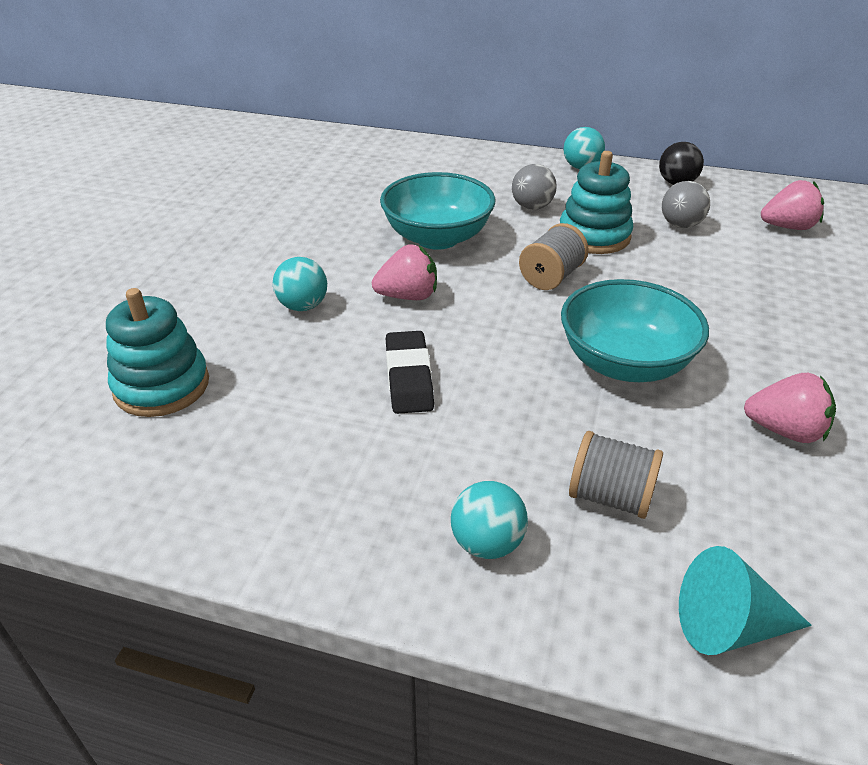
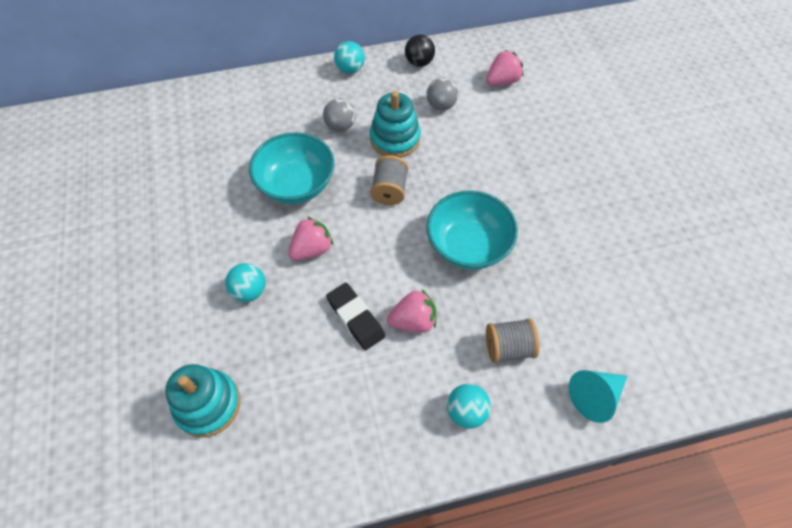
camera: 30 degrees left, 20 degrees up
(784, 430) = (568, 256): pink strawberry -> pink strawberry (413, 321)

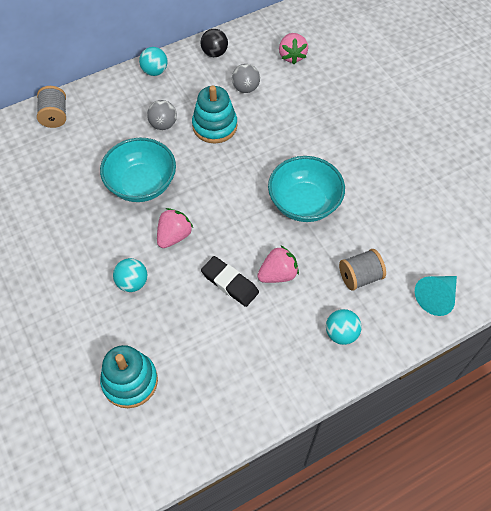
camera: 15 degrees left, 0 degrees up
(389, 190) = (224, 171): grey spool -> grey spool (55, 116)
(502, 81) = (292, 56): pink strawberry -> pink strawberry turned 135 degrees clockwise

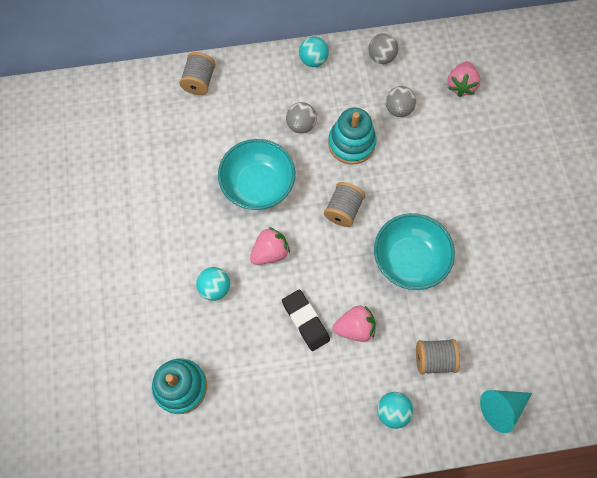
camera: 20 degrees right, 10 degrees up
(214, 53) = (381, 57): black ball -> grey ball
(228, 181) = (343, 210): none -> grey spool

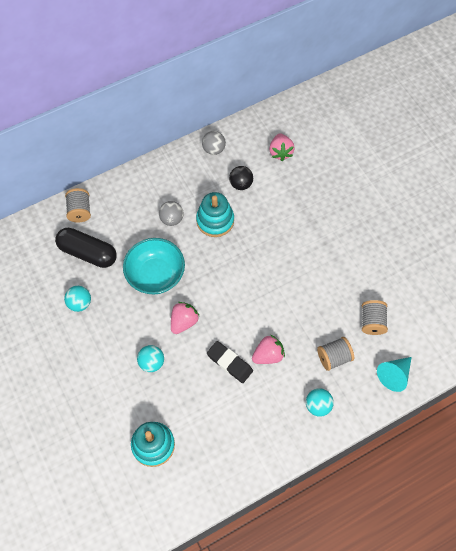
camera: 20 degrees left, 5 degrees down
(190, 133) = (88, 253): none -> black capsule
(313, 60) = (163, 167): turquoise ball -> turquoise ball (80, 303)
(343, 210) = (227, 272): grey spool -> grey spool (372, 322)
(398, 109) = (241, 184): grey ball -> black ball
(409, 260) = (289, 292): turquoise bowl -> none

